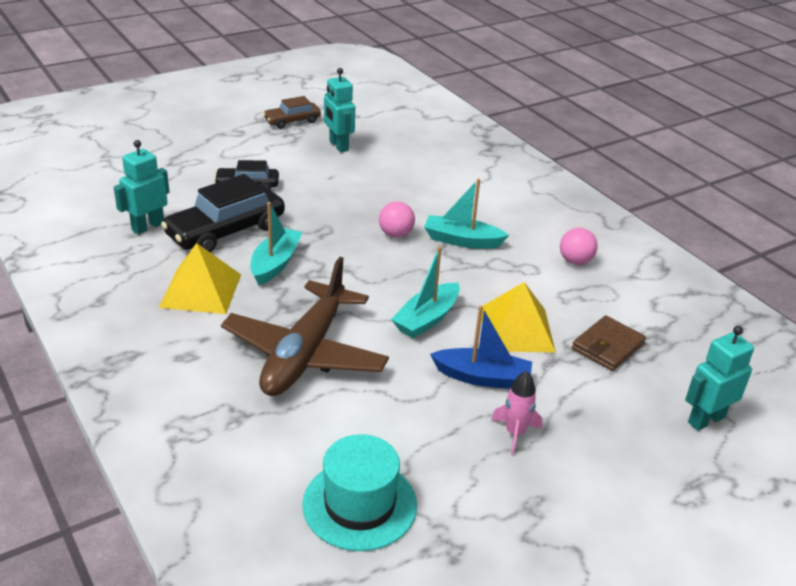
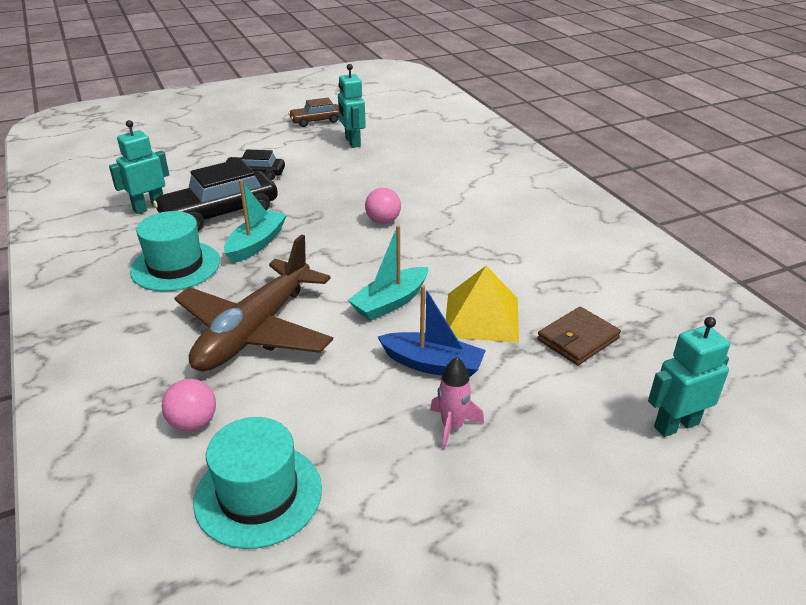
camera: 10 degrees right, 0 degrees up
(201, 290) = (175, 266): yellow pyramid -> turquoise hat
(462, 240) = (448, 229): turquoise boat -> none
(575, 261) = (561, 252): pink ball -> pink ball (193, 423)

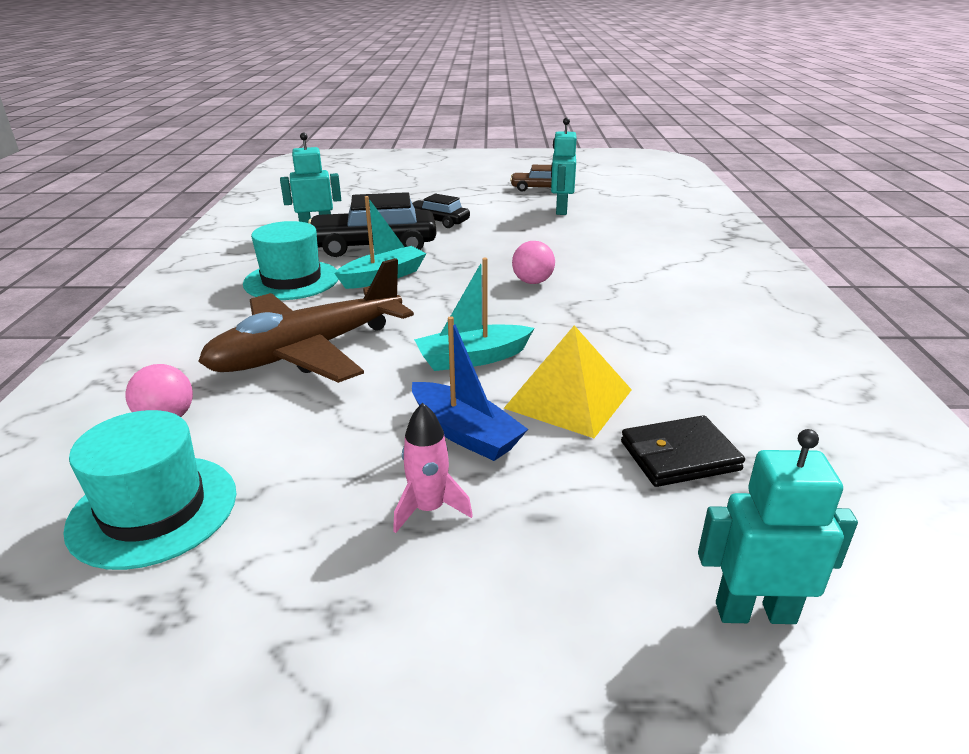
camera: 25 degrees right, 5 degrees down
(578, 339) = (679, 456): brown wallet -> black wallet

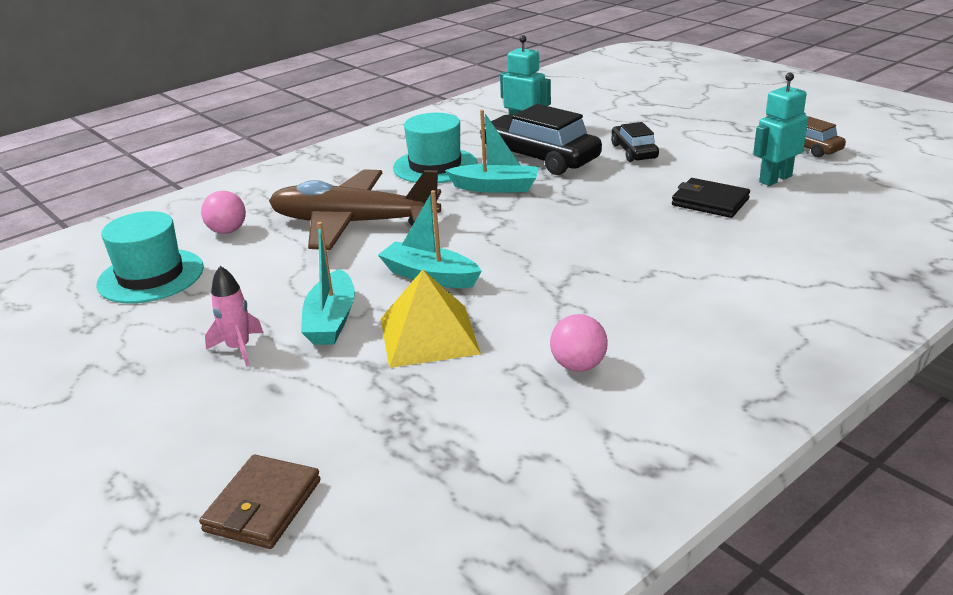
camera: 50 degrees right, 0 degrees up
(465, 433) = (331, 320): blue boat -> turquoise boat
(532, 282) = (594, 238): pink ball -> pink ball (578, 366)
(679, 456) = (412, 410): black wallet -> black wallet (710, 202)
(755, 612) = (263, 506): turquoise robot -> brown wallet

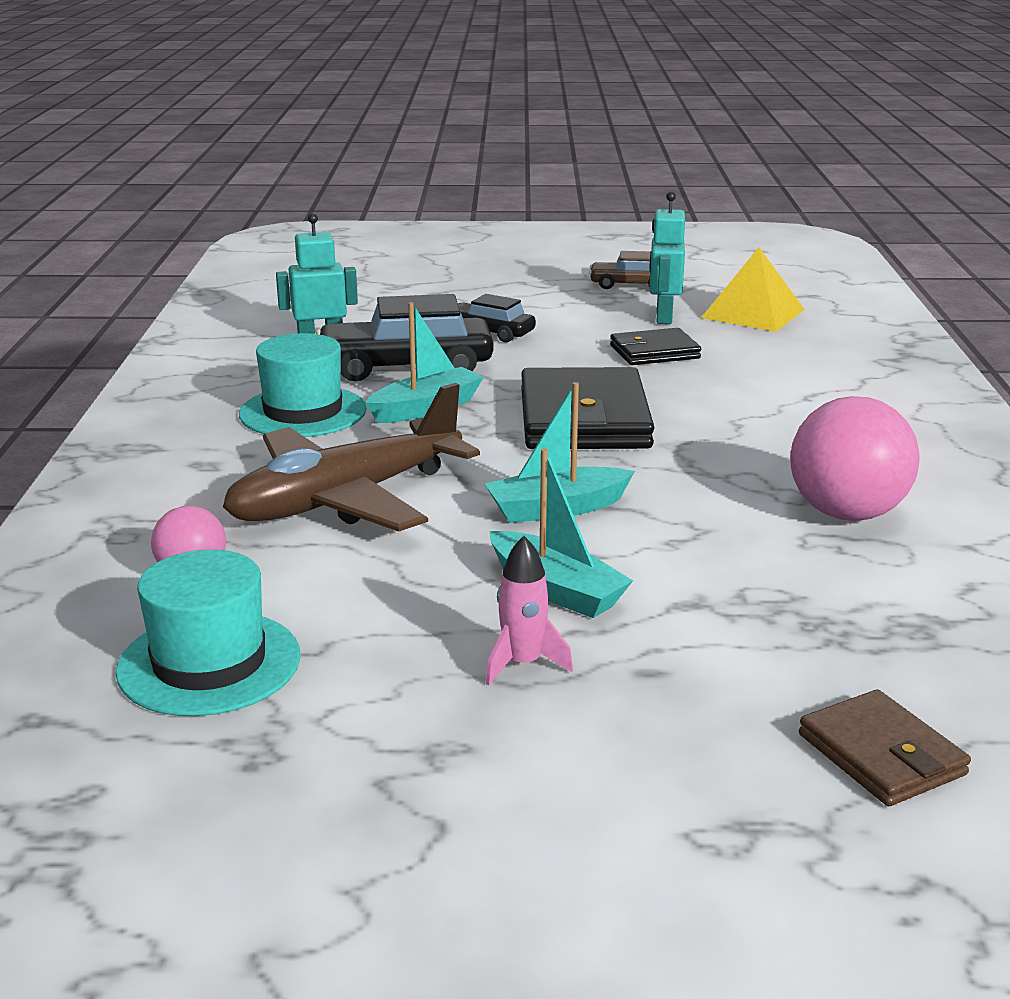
camera: 50 degrees left, 5 degrees down
(429, 335) = (680, 554): yellow pyramid -> yellow pyramid (753, 313)
(564, 229) = (584, 419): none -> black wallet
(578, 366) = (846, 514): pink ball -> pink ball, size x1.84

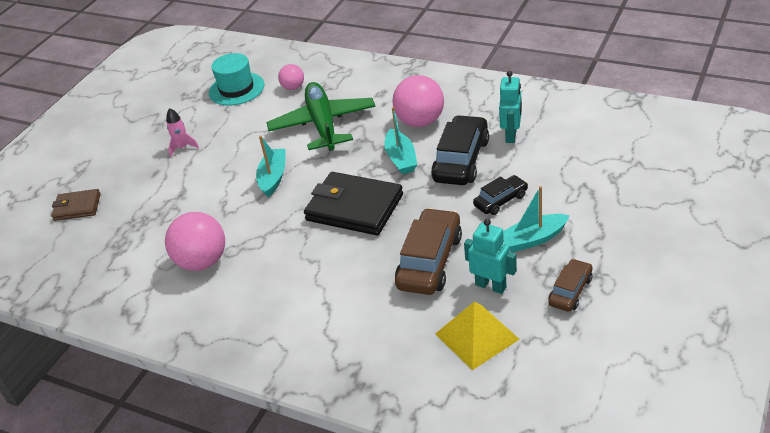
camera: 120 degrees right, 15 degrees up
(303, 412) = (420, 122): turquoise hat -> pink ball
(345, 499) = (323, 125): brown plane -> green plane
(555, 590) = (216, 164): turquoise boat -> turquoise boat (533, 239)
(654, 352) = (430, 261): black wallet -> brown car

